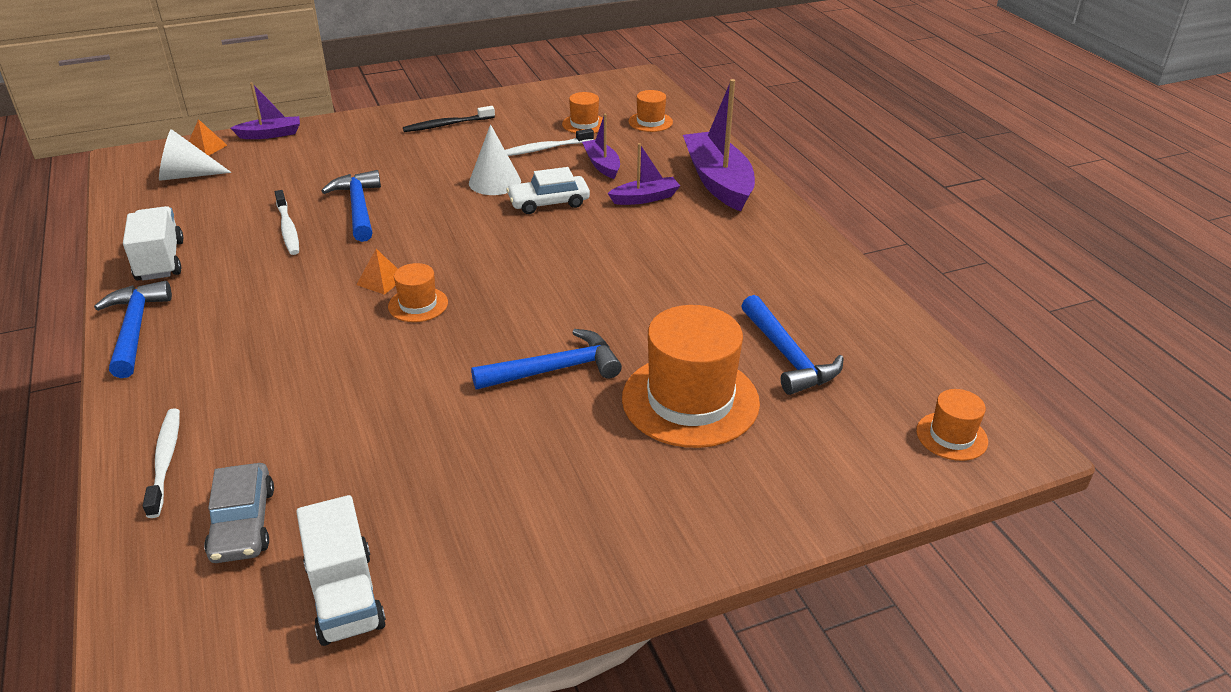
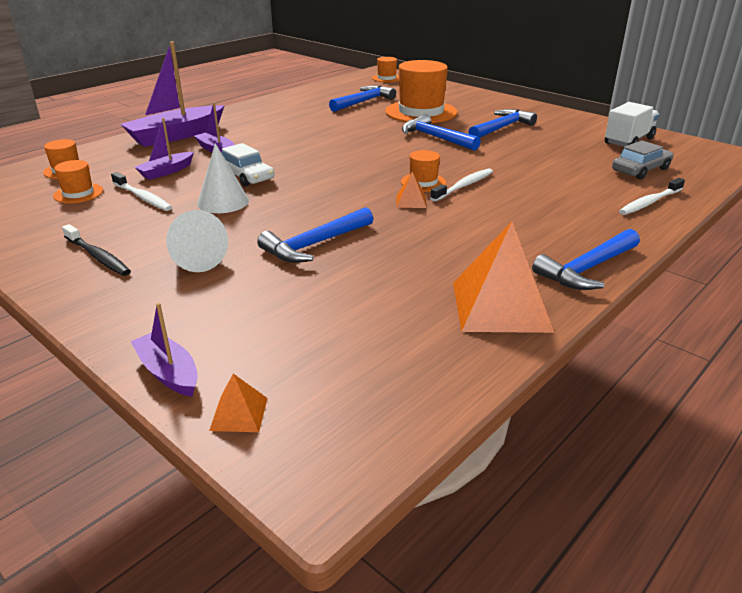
camera: 115 degrees left, 5 degrees down
(160, 261) = (501, 306): white truck -> orange pyramid
(186, 175) = (329, 386): white cone -> white cone (195, 259)
(288, 229) = (381, 264): white toothbrush -> white toothbrush (464, 186)
(542, 460) = (501, 128): none -> blue hammer

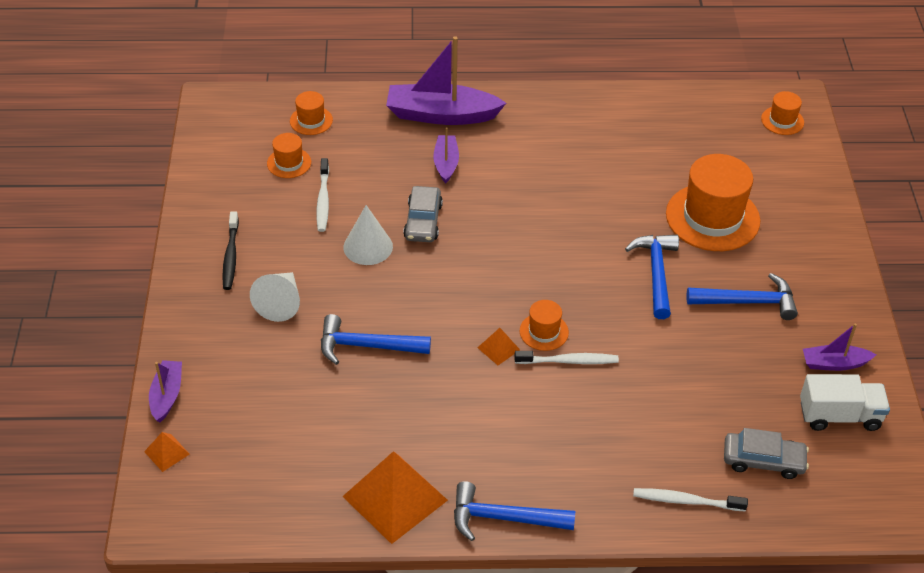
camera: 45 degrees right, 15 degrees up
(166, 172) = (374, 172): purple boat -> purple boat (834, 363)
(246, 176) = (423, 221): white car -> grey car
(363, 102) = (684, 158): blue hammer -> none

